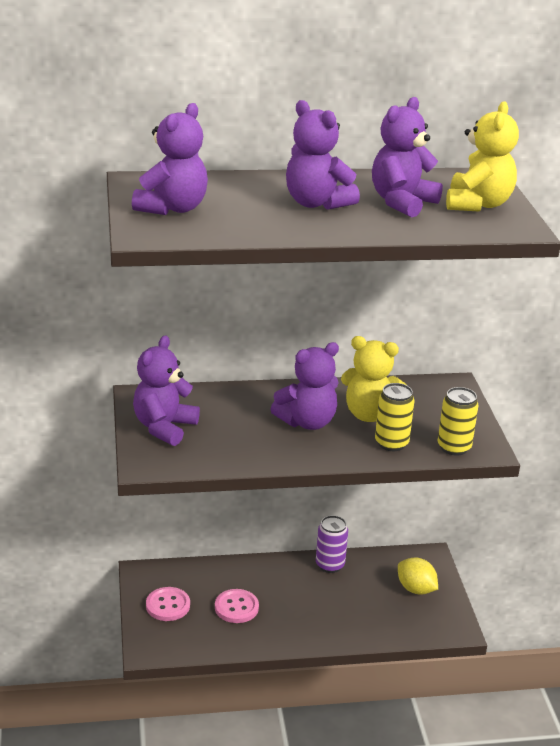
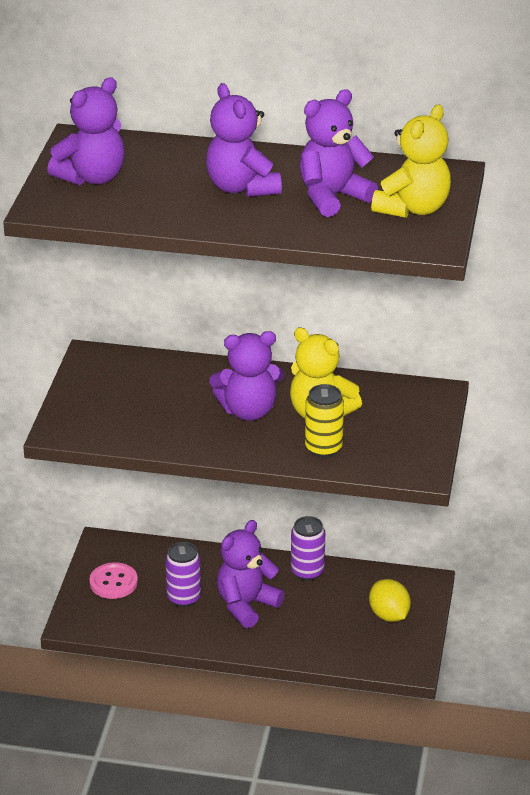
camera: 20 degrees right, 5 degrees up
(164, 427) = (98, 394): purple teddy bear -> purple teddy bear (246, 605)
(236, 607) = (184, 598): pink button -> purple can
(454, 447) = (388, 463): yellow can -> none

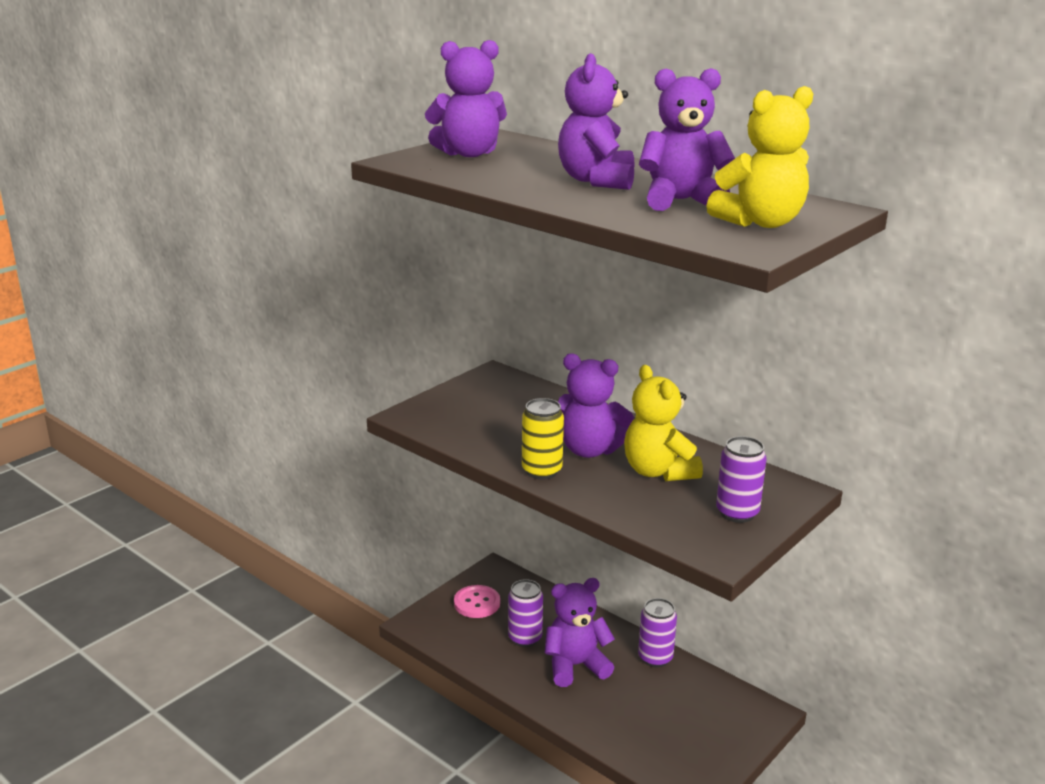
camera: 30 degrees right, 10 degrees down
(323, 448) = (633, 501): yellow can -> yellow can (541, 471)
(389, 615) = (707, 729): yellow lemon -> none
(408, 430) = (737, 513): none -> purple can

